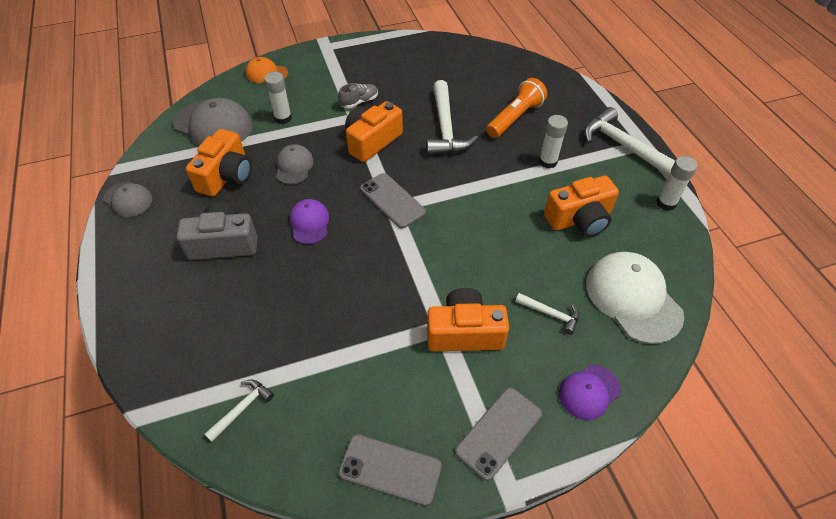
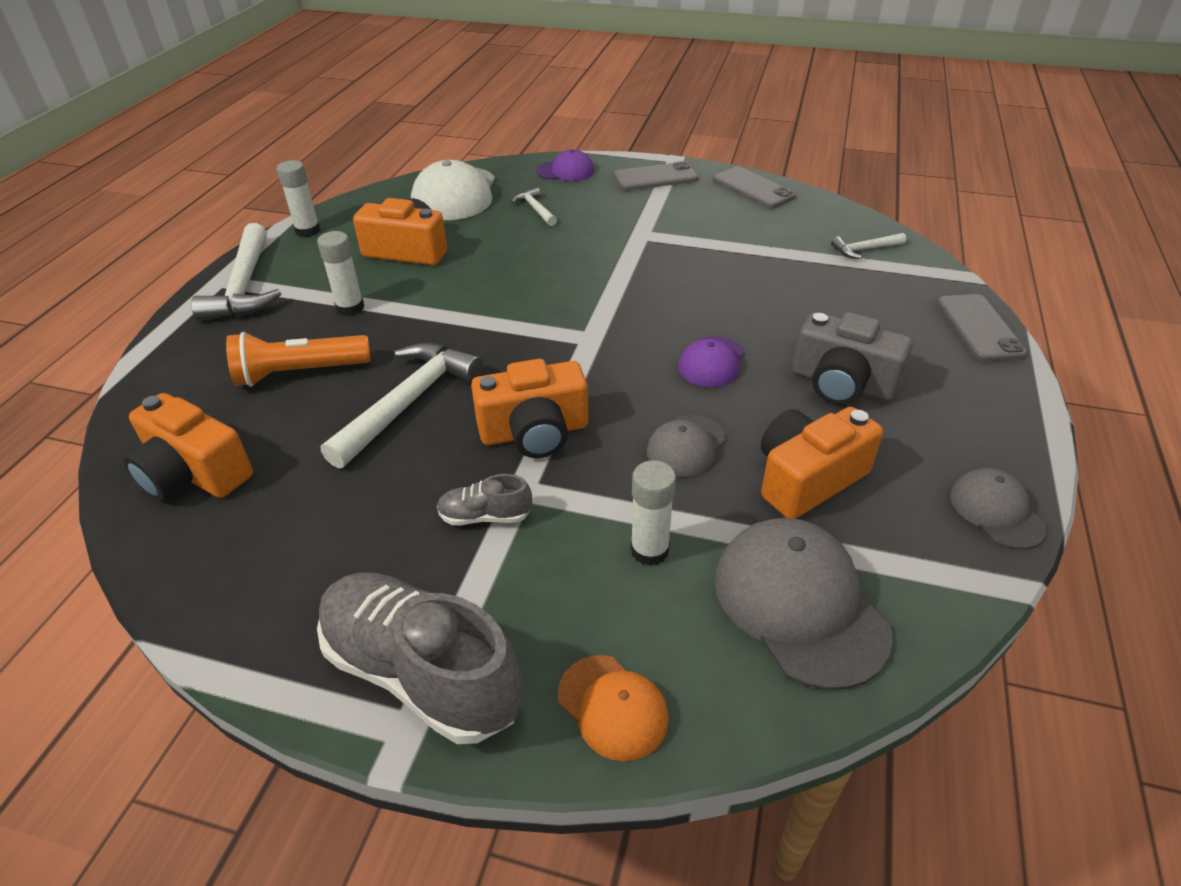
camera: 145 degrees left, 10 degrees down
(334, 57) = (422, 672): none -> grey shoe
(392, 200) = (584, 344): grey phone -> grey phone (979, 328)
(464, 332) = (623, 224): orange camera -> orange camera (193, 473)

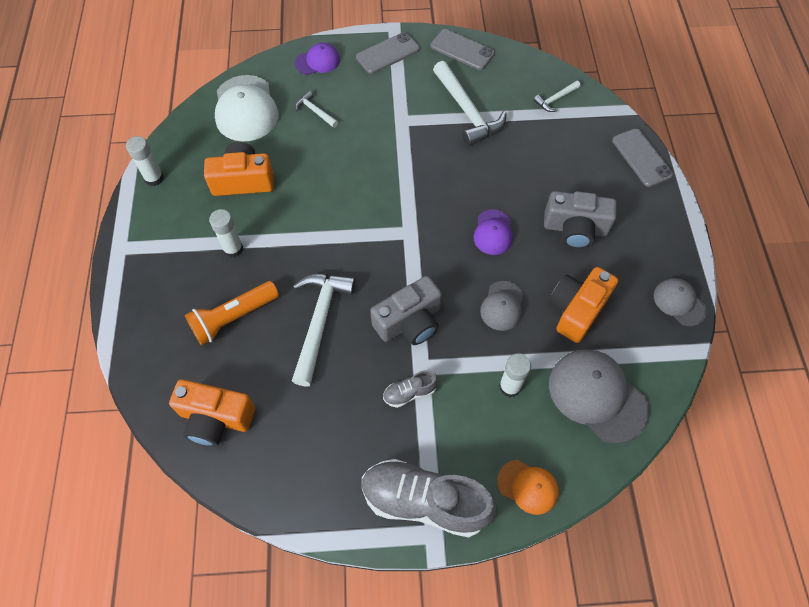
camera: 20 degrees left, 20 degrees up
(245, 286) = (142, 248): white hammer -> white hammer (467, 111)
(534, 432) = (409, 322): orange camera -> grey camera

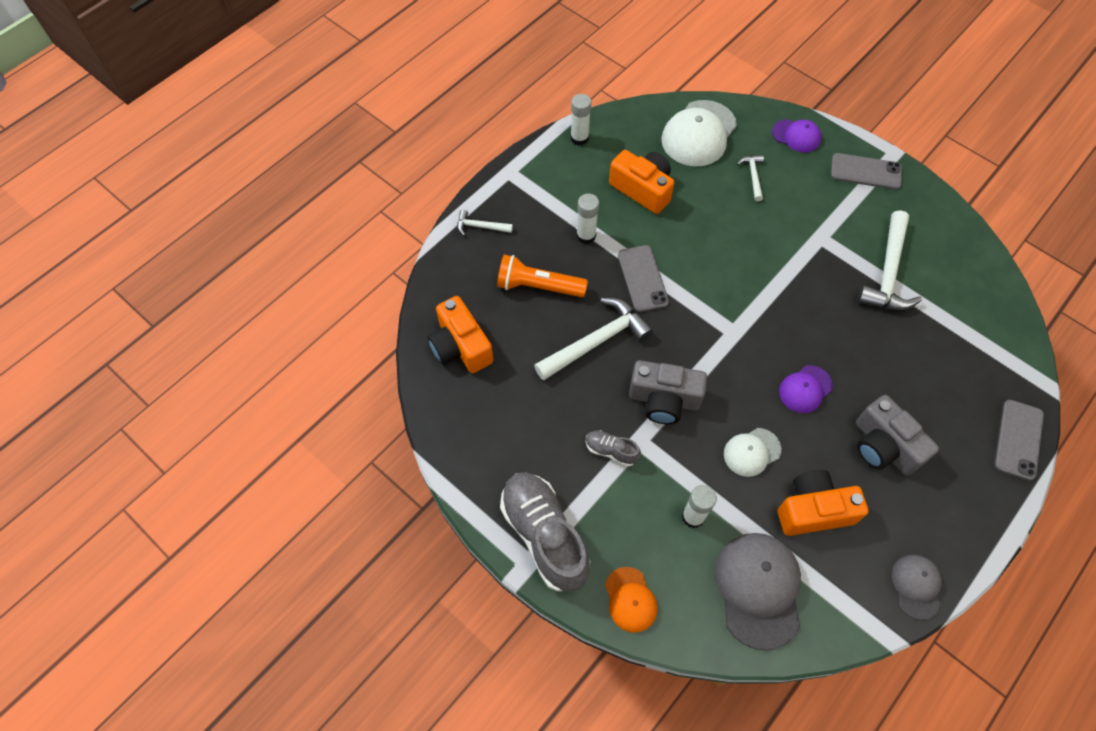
camera: 45 degrees right, 0 degrees up
(462, 50) = (939, 216): grey phone -> grey phone (642, 278)
(502, 306) = (751, 452): grey cap -> white cap
(555, 99) = (986, 324): white hammer -> white hammer (480, 226)

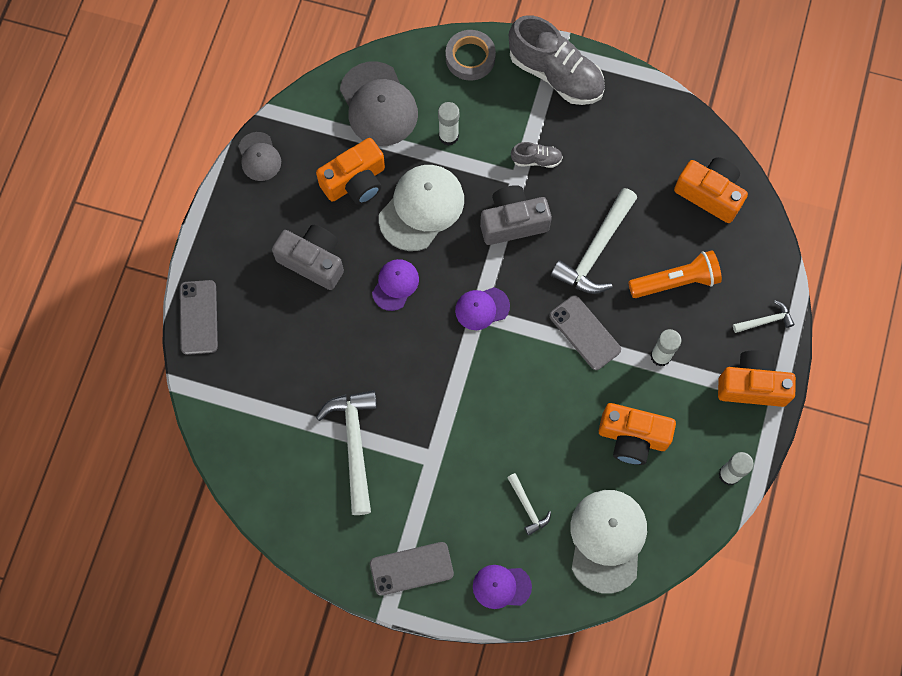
camera: 155 degrees right, 10 degrees up
(523, 187) = (752, 385): none -> orange camera
(630, 599) = (470, 58): orange cap -> grey tape
(728, 335) = (482, 308): none -> purple cap
(751, 452) = (421, 208): white cap -> white cap, size x1.78

